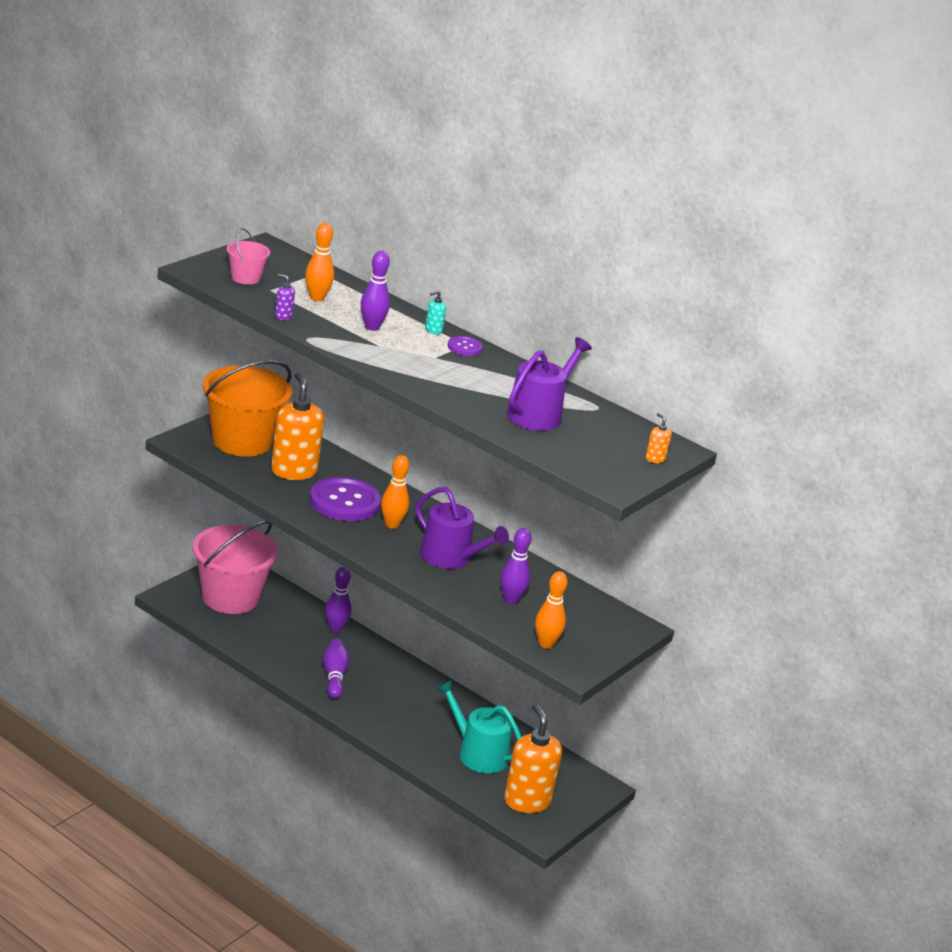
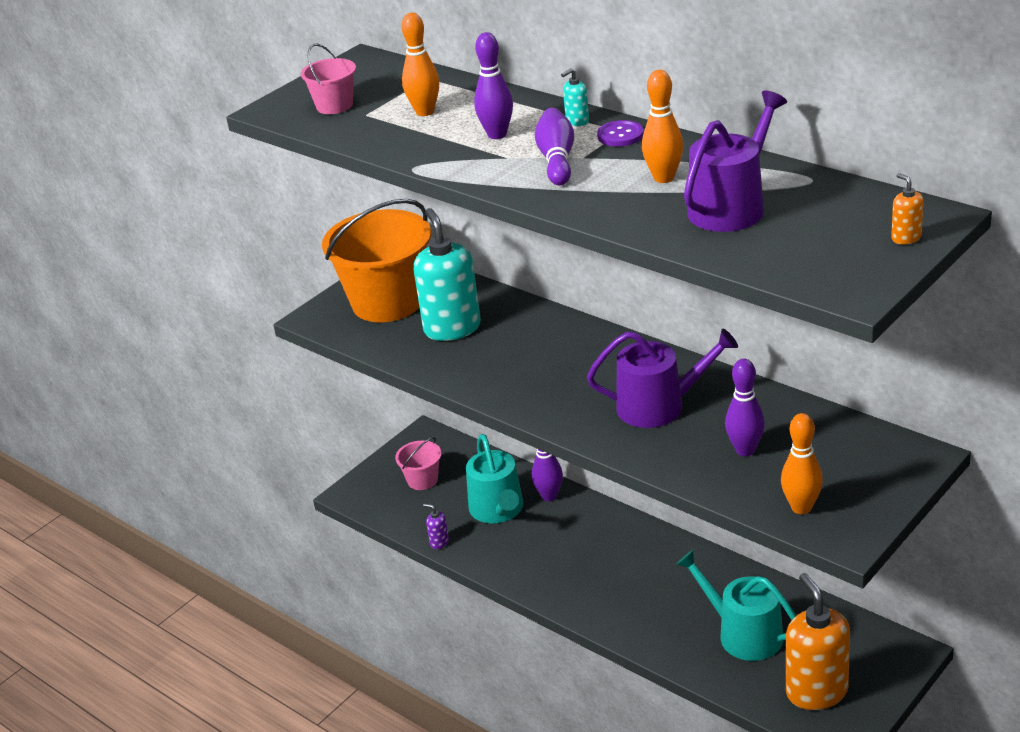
camera: 10 degrees right, 5 degrees up
(230, 597) = (422, 480): pink bucket -> pink bucket, size x0.46
(283, 316) = (382, 145): purple soap dispenser -> purple soap dispenser (439, 542)
(292, 631) = (498, 510): none -> turquoise watering can
(293, 471) = (452, 328): orange soap dispenser -> turquoise soap dispenser
(334, 676) = (554, 560): purple bowling pin -> purple bowling pin (557, 160)
(344, 502) = (517, 356): purple button -> none
(392, 524) = (579, 375): orange bowling pin -> orange bowling pin (664, 178)
(451, 558) = (659, 406): purple watering can -> purple watering can turned 45 degrees counterclockwise

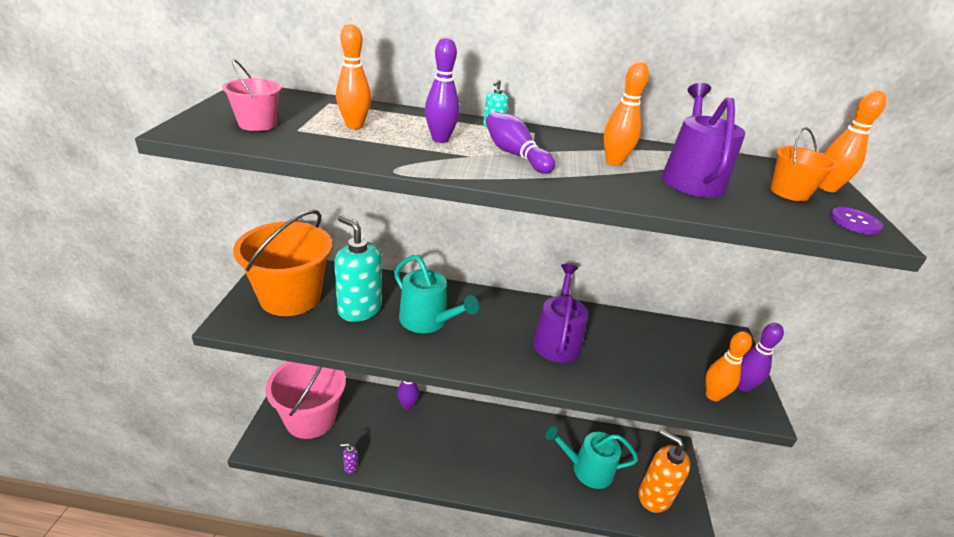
camera: 40 degrees left, 0 degrees up
(422, 480) = (310, 418): pink bucket -> pink bucket, size x2.16
(498, 510) = (379, 426): turquoise watering can -> turquoise watering can (428, 320)
(620, 135) = (539, 135): purple button -> purple button (854, 222)
(659, 406) = (557, 339): purple watering can -> purple watering can turned 45 degrees counterclockwise
(745, 450) = (639, 360): purple bowling pin -> purple bowling pin (743, 386)
(836, 237) = (789, 192): none -> orange bucket
(906, 238) = (827, 188): orange soap dispenser -> orange bowling pin

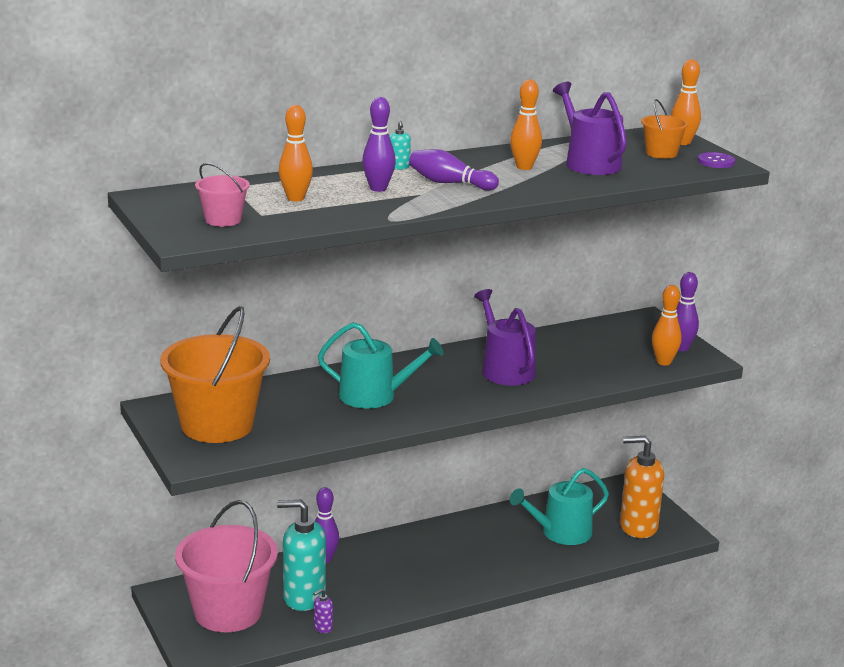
camera: 30 degrees left, 10 degrees down
(359, 309) = (299, 410): turquoise soap dispenser -> turquoise soap dispenser (303, 597)

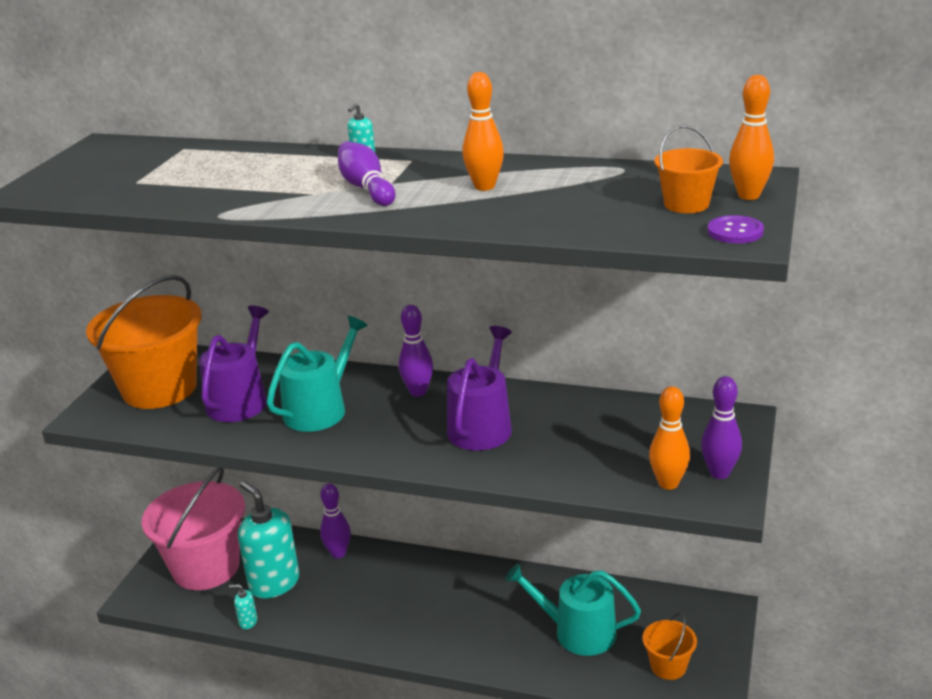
camera: 45 degrees right, 5 degrees up
(223, 220) = (96, 180): pink bucket -> none
(295, 198) = (199, 172): orange bowling pin -> none
(323, 627) = (248, 622): purple soap dispenser -> turquoise soap dispenser
(375, 396) = (320, 409): turquoise watering can -> turquoise watering can turned 105 degrees counterclockwise
(378, 188) = (289, 178): purple bowling pin -> purple bowling pin (418, 392)
(589, 163) = (569, 197): purple watering can -> purple watering can (240, 399)
(638, 527) = (668, 666): orange soap dispenser -> orange bucket

